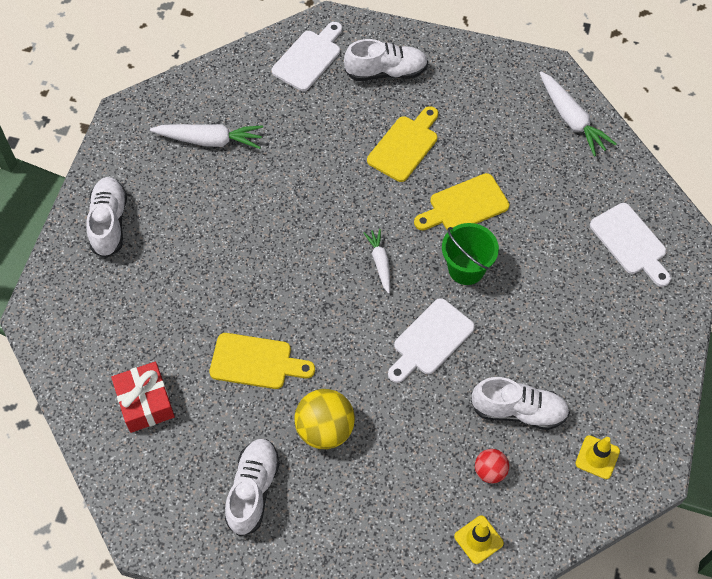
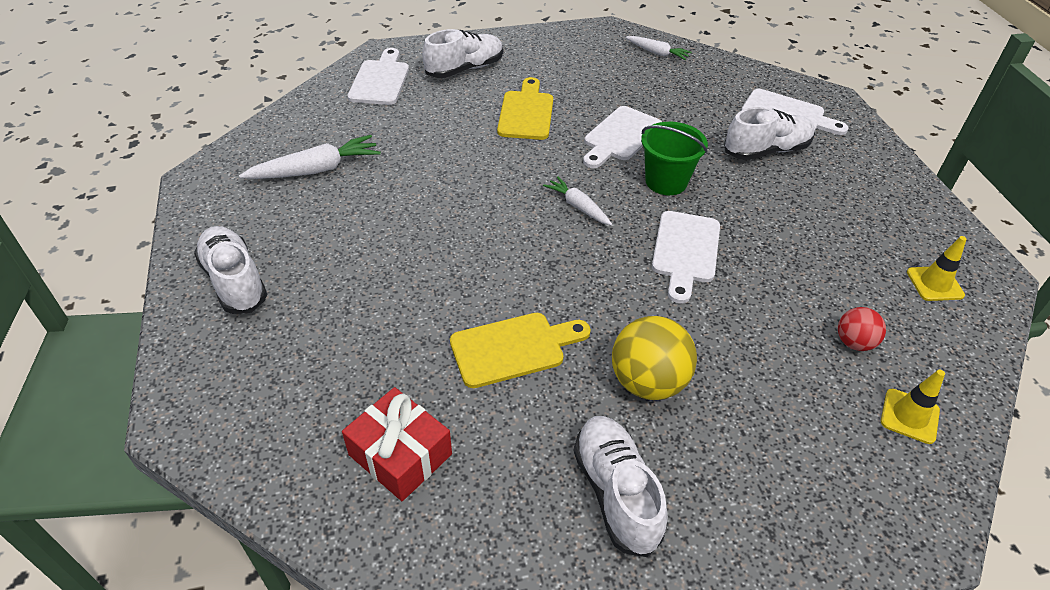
camera: 30 degrees left, 15 degrees down
(464, 205) = (620, 136): yellow cutting board -> white cutting board
(519, 411) = (826, 276): white shoe -> white shoe (766, 151)
(571, 119) = (657, 53): white carrot -> white carrot, size x0.61

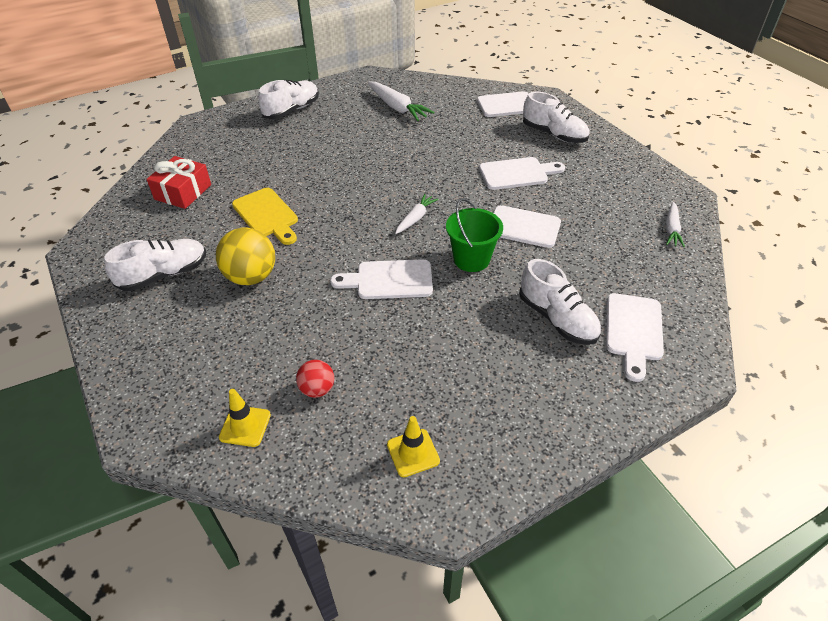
camera: 75 degrees right, 0 degrees up
(526, 113) = (517, 174): yellow cutting board -> white cutting board

